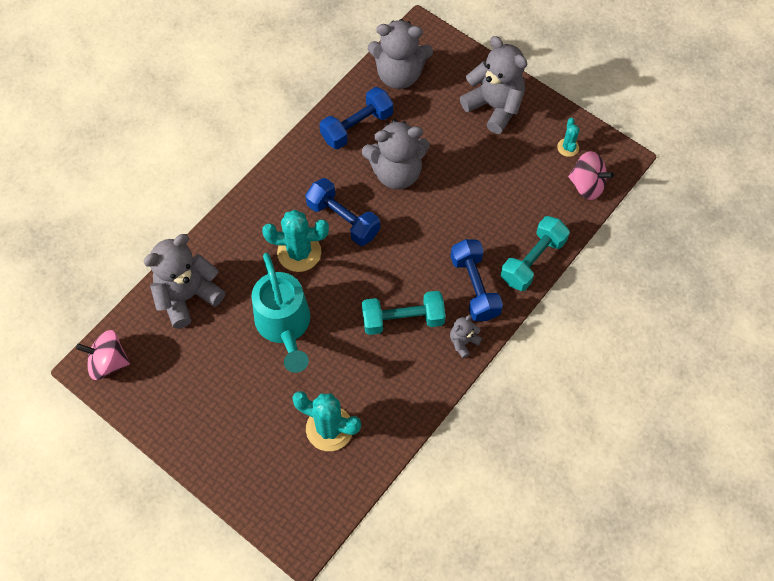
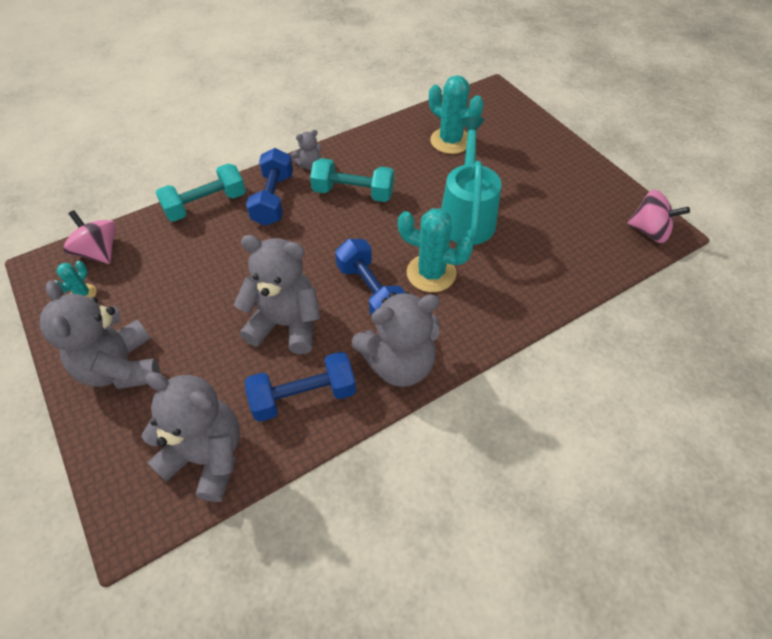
camera: 160 degrees left, 10 degrees down
(187, 296) = (561, 265): grey teddy bear -> grey teddy bear (399, 364)

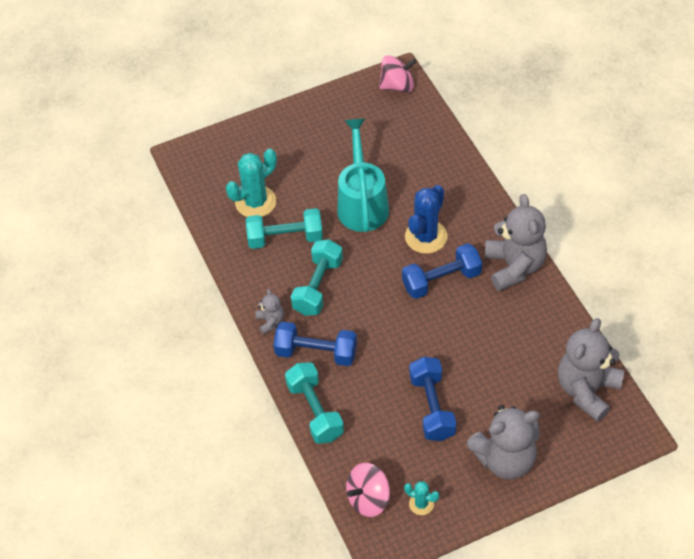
camera: 80 degrees left, 0 degrees up
(286, 324) = (470, 341): grey teddy bear -> none
(304, 396) = (539, 329): blue dumbbell -> blue dumbbell (432, 407)
(410, 165) = (285, 238): none -> turquoise dumbbell
(431, 273) = (426, 237): turquoise cactus -> blue cactus
(467, 216) = (362, 203): turquoise watering can -> turquoise watering can turned 75 degrees clockwise
(649, 231) = (397, 86): pink spinning top -> pink spinning top turned 45 degrees clockwise

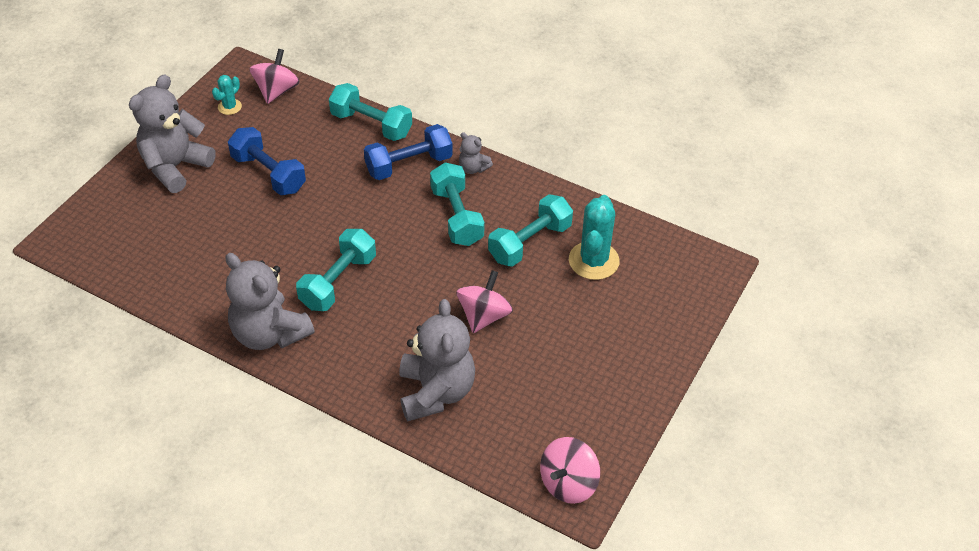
camera: 140 degrees right, 5 degrees down
(362, 203) = (484, 316): turquoise watering can -> pink spinning top
(421, 504) = (229, 107): turquoise cactus -> turquoise cactus turned 45 degrees counterclockwise
(426, 237) = (387, 316): blue cactus -> none
(441, 280) = (338, 282): blue dumbbell -> turquoise dumbbell
(587, 390) = (126, 254): grey teddy bear -> grey teddy bear (436, 392)

